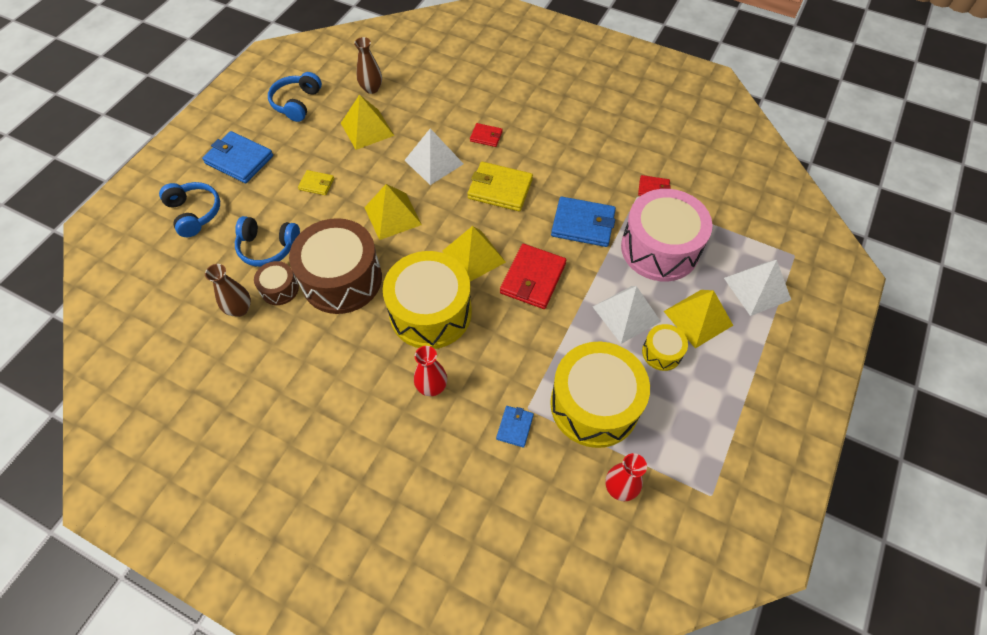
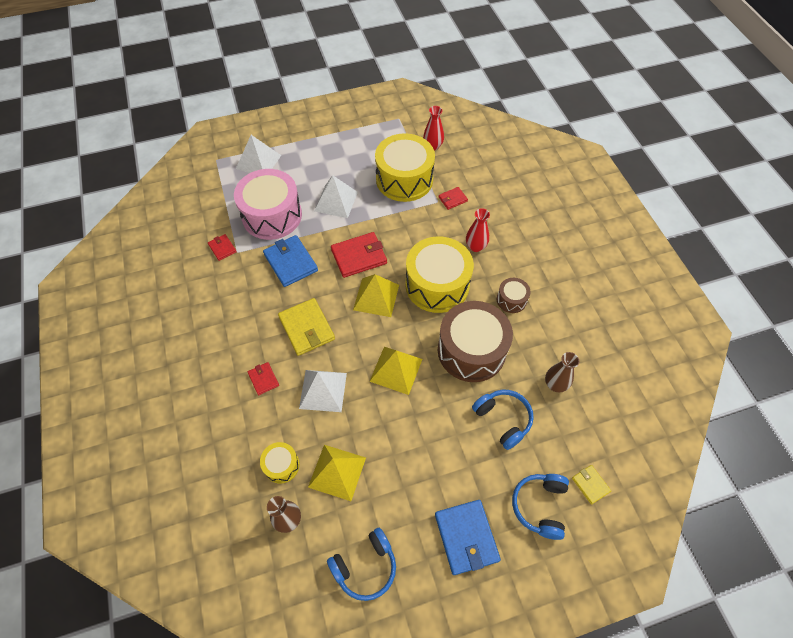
camera: 135 degrees left, 0 degrees up
(279, 289) = (518, 378): brown drum -> brown drum (511, 300)
(316, 184) = (424, 449): yellow wallet -> yellow wallet (590, 485)
(515, 427) = (452, 199): blue wallet -> red wallet
(662, 352) = (344, 174): yellow drum -> yellow drum (281, 465)
(698, 318) = (305, 173): yellow pyramid -> none

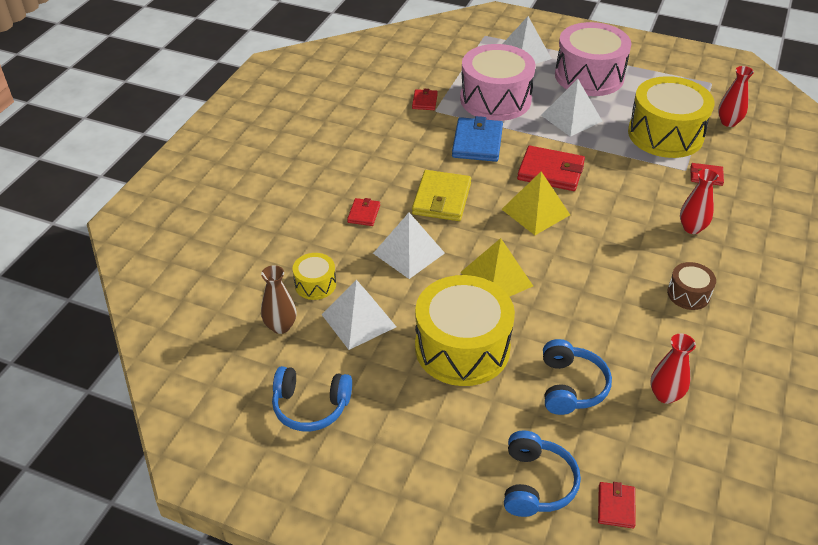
camera: 40 degrees right, 15 degrees down
(319, 157) = (589, 76): none -> pink drum
(337, 472) = (358, 320): yellow pyramid -> white pyramid
(437, 285) = (612, 236): yellow drum -> yellow drum (462, 348)
(466, 537) = (429, 453): blue wallet -> none
(471, 350) = (595, 310): brown drum -> none
(540, 506) = (536, 483): blue headphones -> blue headphones turned 135 degrees clockwise
(555, 384) = (665, 395): brown vase -> red vase
(590, 485) = (616, 506): yellow wallet -> red wallet

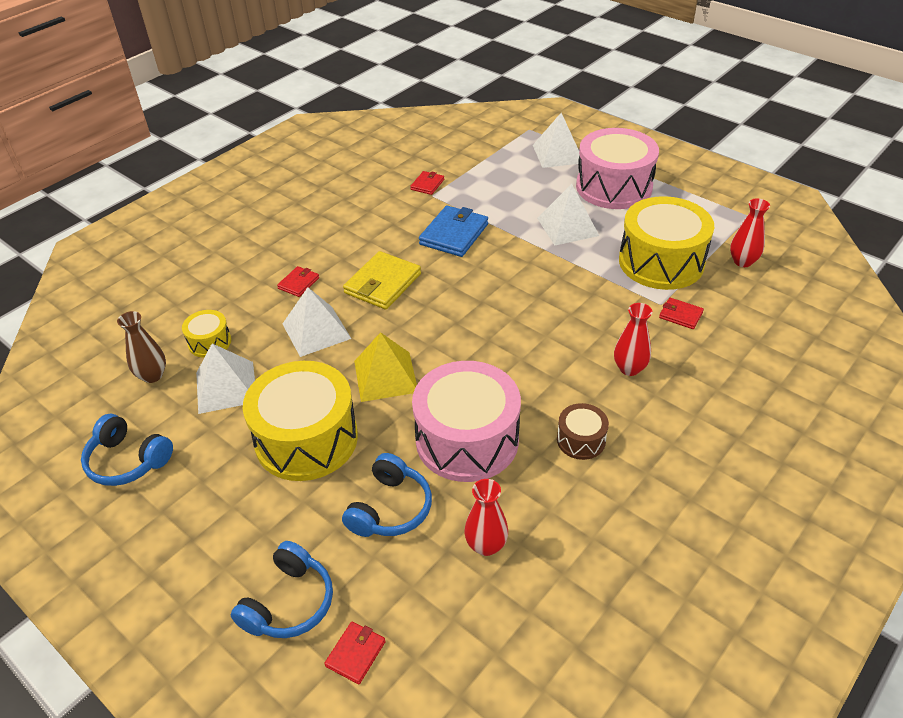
camera: 20 degrees right, 0 degrees up
(495, 99) = (499, 194): pink drum -> pink drum (467, 439)
(535, 212) = (469, 316): yellow pyramid -> none
(550, 171) = (511, 277): red wallet -> none

